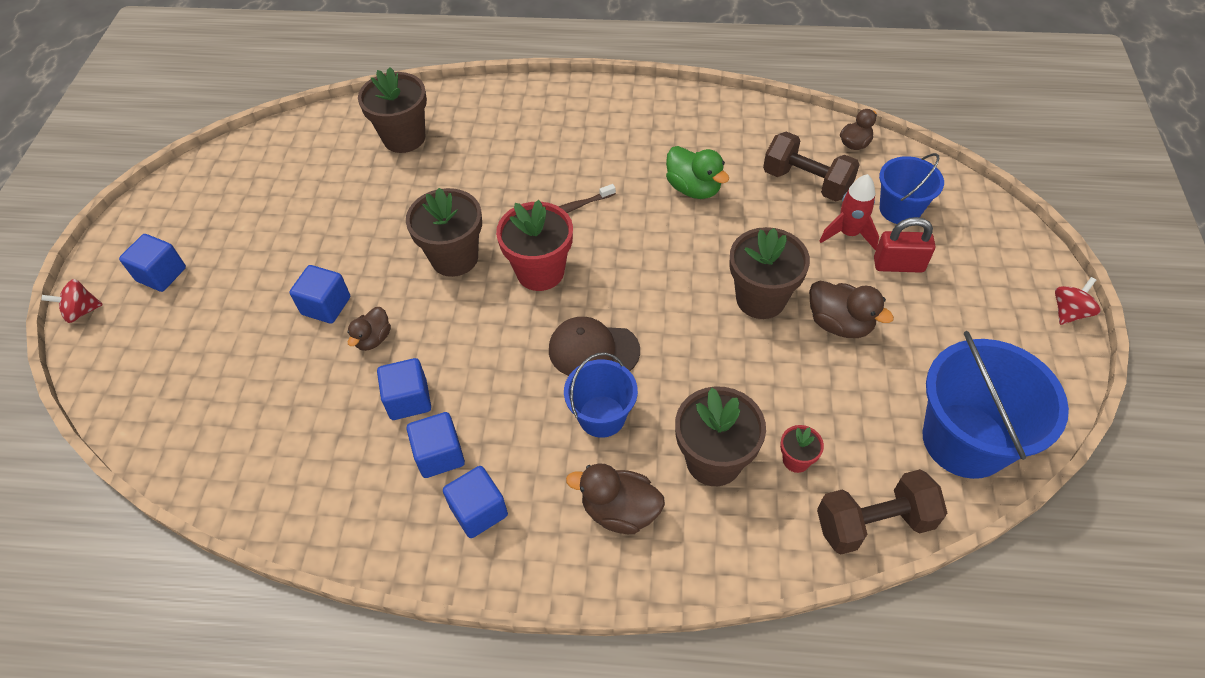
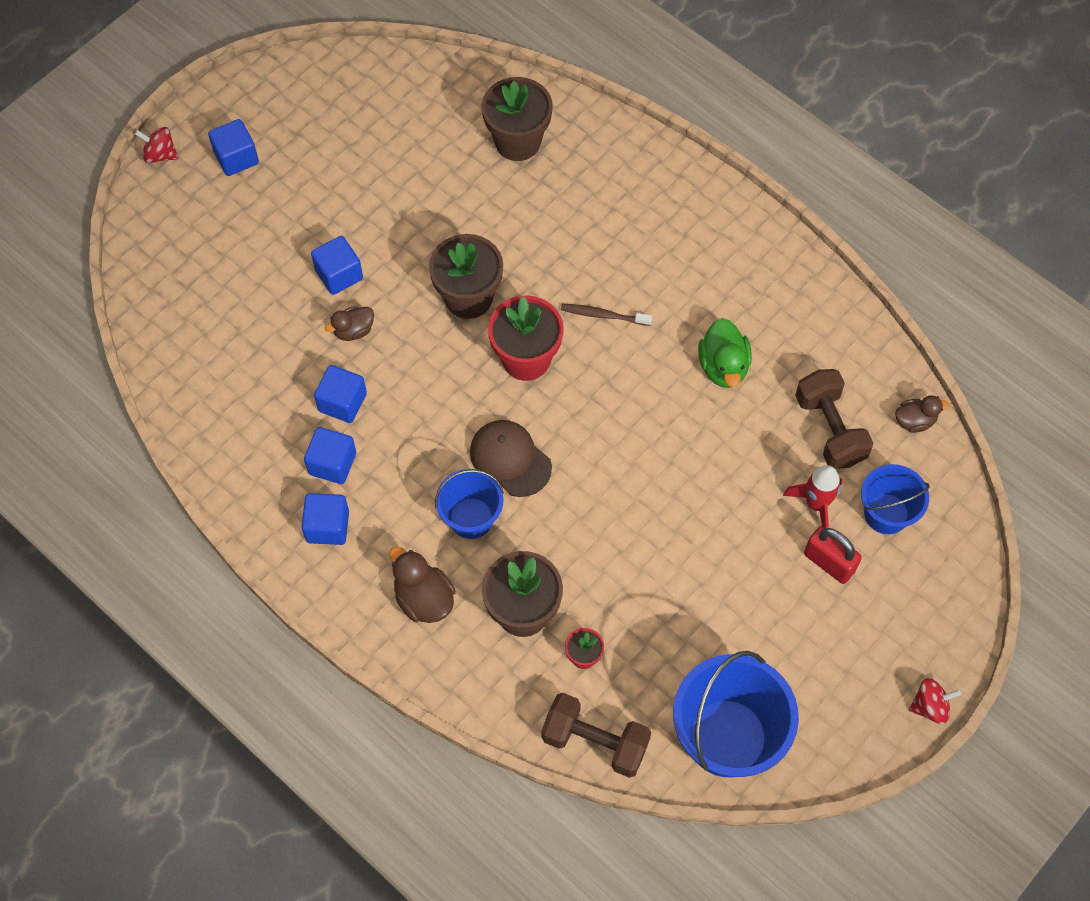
camera: 35 degrees right, 10 degrees up
(760, 299) = (682, 509): brown flower pot -> none
(839, 324) = (725, 577): brown duck -> none

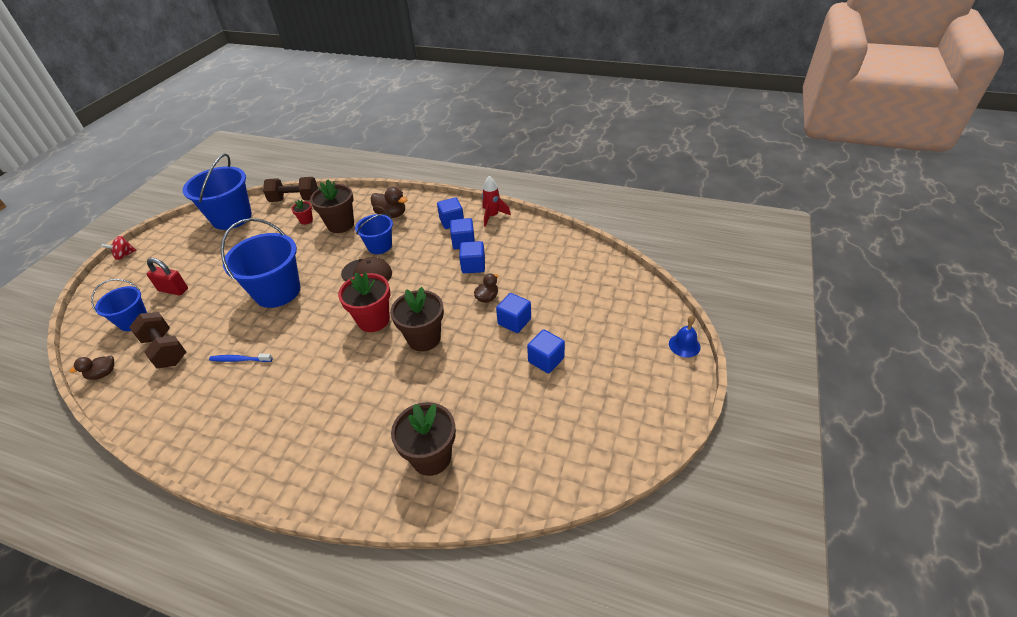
camera: 160 degrees right, 20 degrees down
(160, 155) = (684, 345): red spinning top -> blue bell
(236, 158) = (633, 363): blue cube -> blue cube (546, 360)
(603, 315) = (328, 360): brown toothbrush -> none
(658, 481) = (277, 291): none -> blue bucket
(723, 366) = (239, 360): green duck -> blue toothbrush
(816, 504) = (179, 311): red rocket -> red rocket (492, 216)

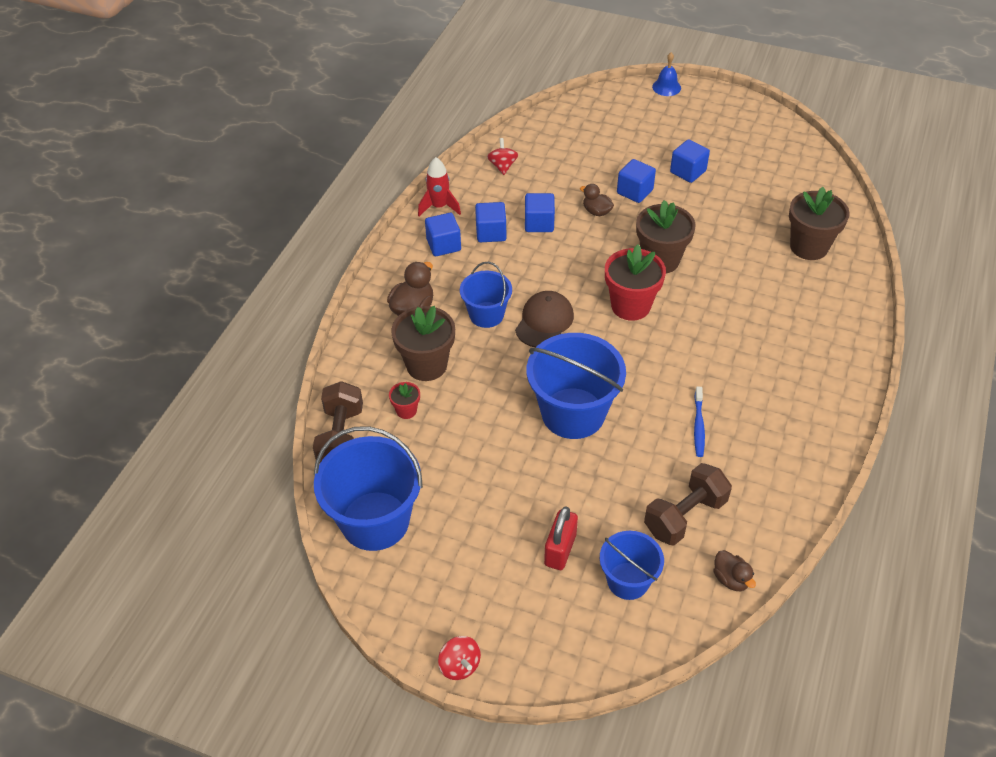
camera: 90 degrees left, 5 degrees up
(542, 243) = (502, 166): none -> red spinning top

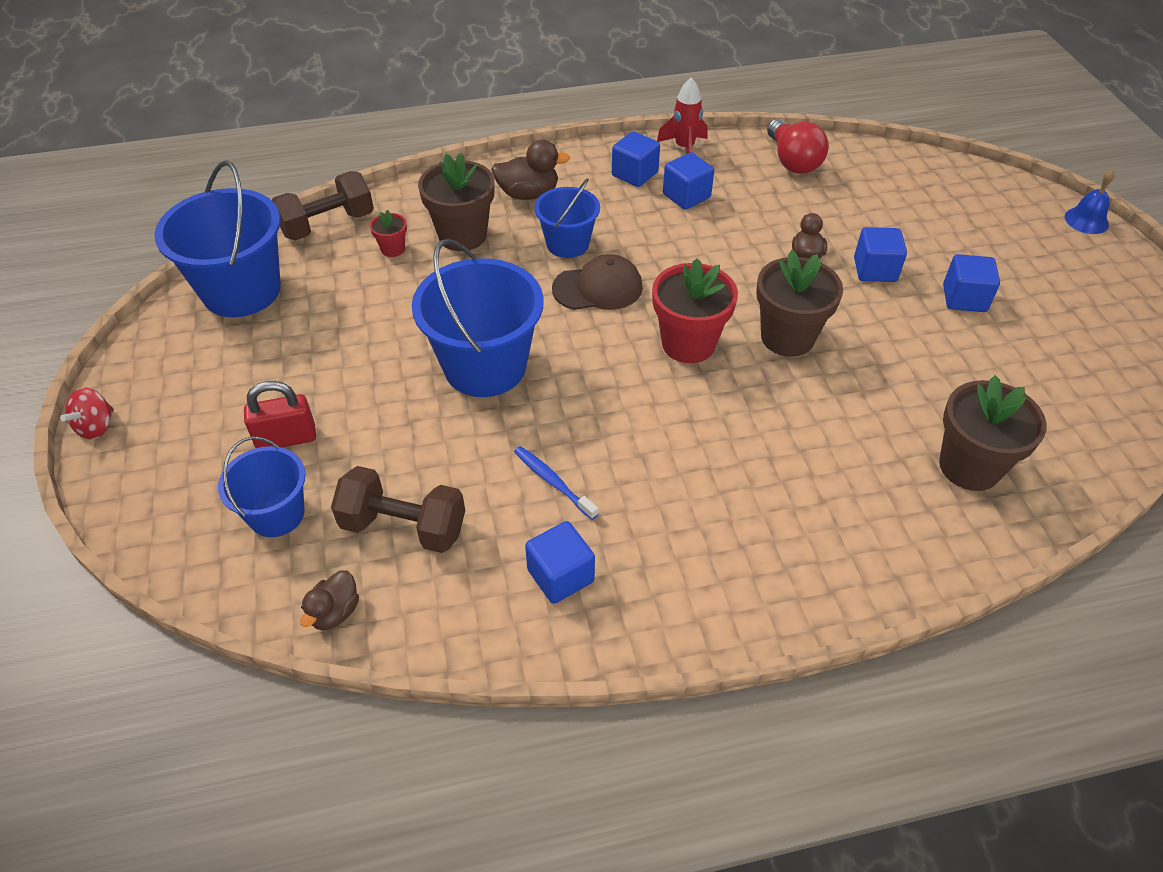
camera: 55 degrees right, 0 degrees up
(502, 166) = (792, 161): red spinning top -> red light bulb
(539, 223) = (738, 222): blue cube -> blue cube (560, 576)
(698, 426) = (553, 482): blue toothbrush -> blue toothbrush turned 75 degrees clockwise

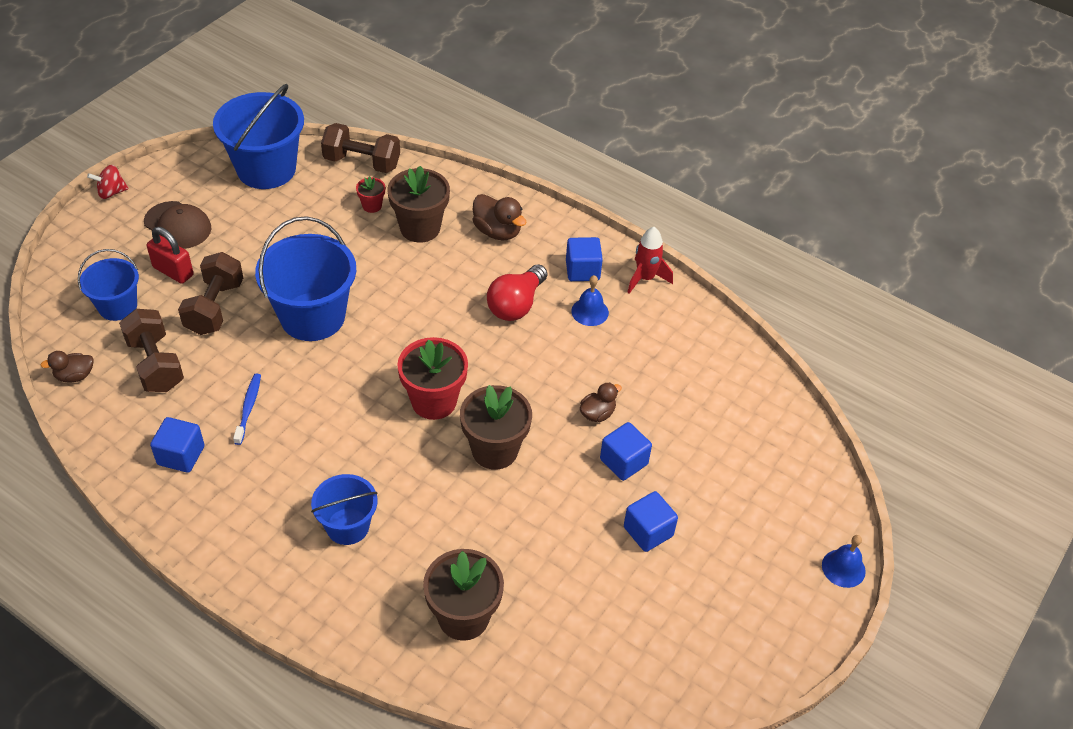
camera: 45 degrees right, 0 degrees up
(381, 433) = (215, 307): none -> brown dumbbell
(567, 244) = (468, 282): blue bucket -> blue bucket (347, 526)
(598, 288) = (440, 324): brown cap -> brown cap (178, 225)
(686, 196) = (590, 312): blue cube -> blue bell
(792, 161) = (703, 346): red light bulb -> red light bulb (516, 305)

